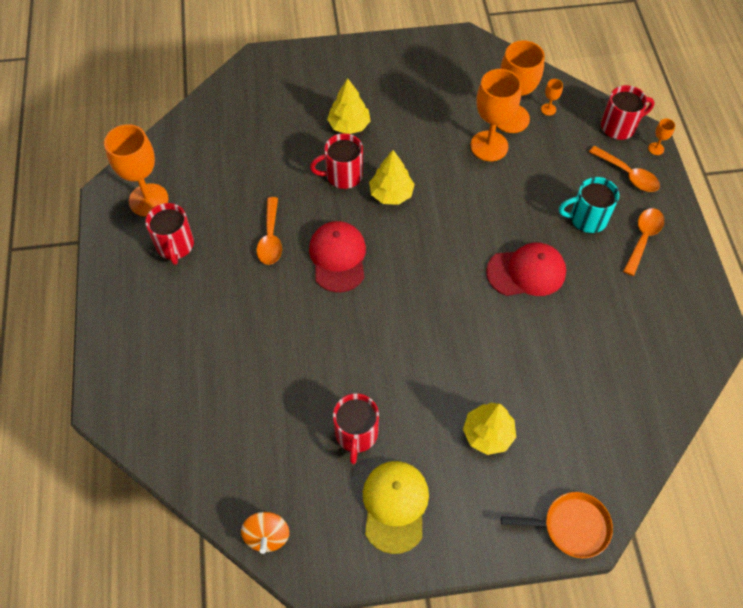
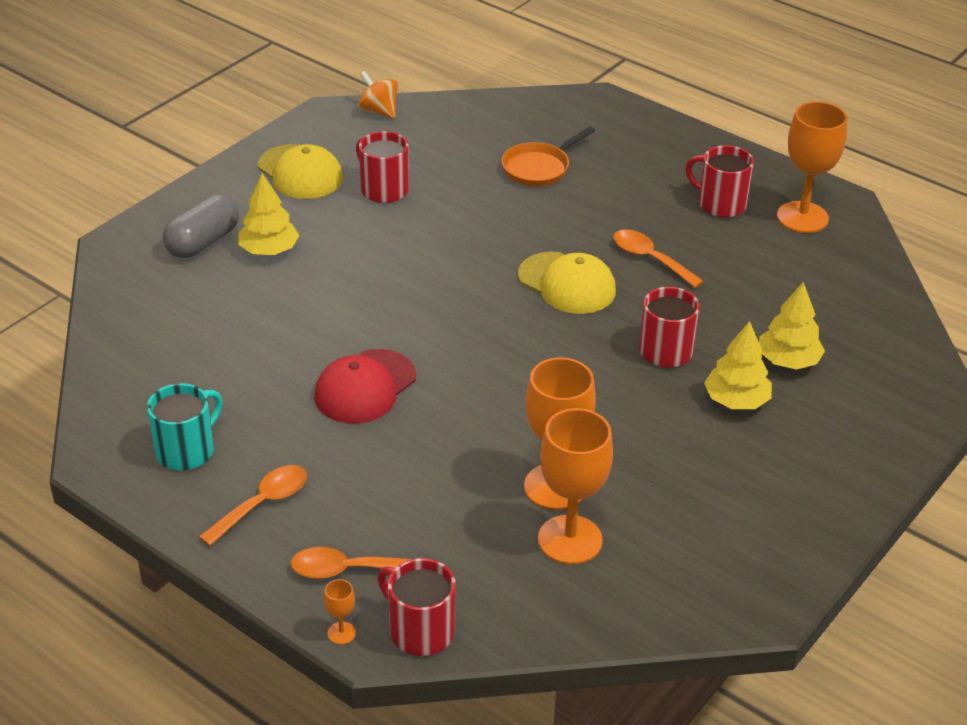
camera: 135 degrees right, 20 degrees down
(338, 257) = (567, 284): red cap -> yellow cap
(391, 194) = (594, 366): yellow tree -> yellow tree (788, 361)
(526, 481) = (203, 242): none -> grey capsule
(548, 109) = (537, 587): orange goblet -> none
(571, 527) = (136, 238): orange pan -> orange pan (539, 168)
(587, 218) = (351, 483): turquoise mug -> turquoise mug (187, 450)
(619, 126) = (420, 630): red mug -> red mug turned 105 degrees clockwise
(643, 238) = (262, 504): orange spoon -> orange spoon turned 120 degrees counterclockwise

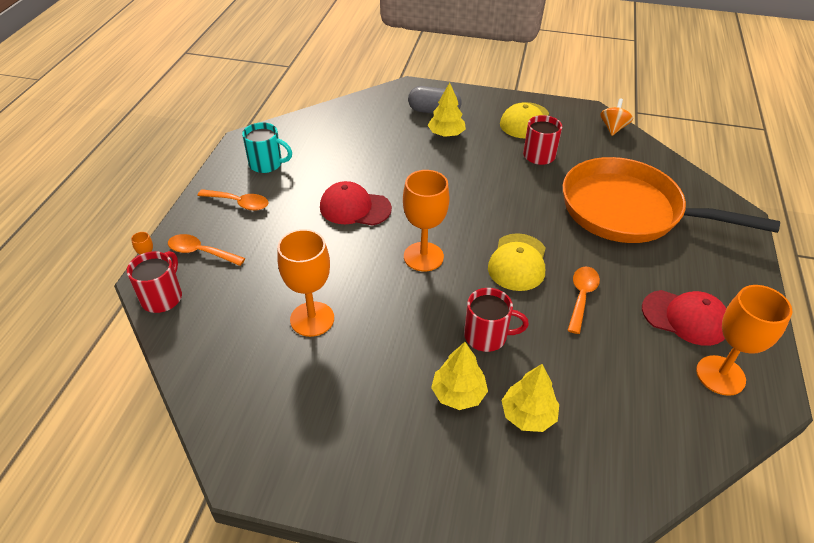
camera: 65 degrees right, 5 degrees up
(349, 570) = (201, 252): orange spoon -> orange spoon turned 45 degrees counterclockwise
(539, 168) = (628, 211): orange pan -> orange pan, size x2.33
(570, 540) = (266, 342): orange goblet -> orange goblet (423, 257)
(720, 204) = (685, 318): red mug -> red cap

